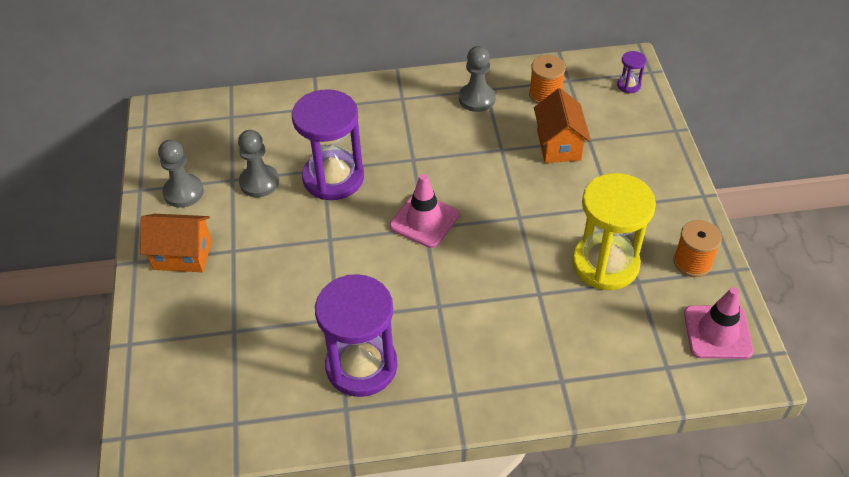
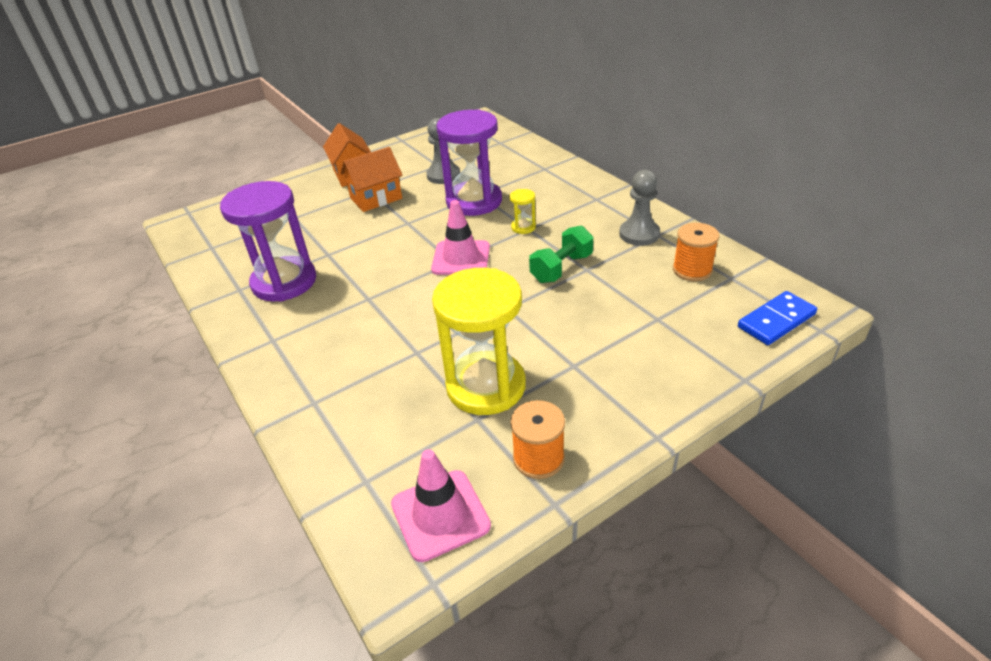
camera: 65 degrees right, 10 degrees down
(183, 192) = (411, 154): grey pawn -> none
(408, 161) = (523, 227): none -> yellow hourglass
(489, 163) = (561, 268): none -> green dumbbell
(558, 145) = (628, 301): orange house -> orange house (376, 198)
(628, 85) = (776, 320): purple hourglass -> blue domino

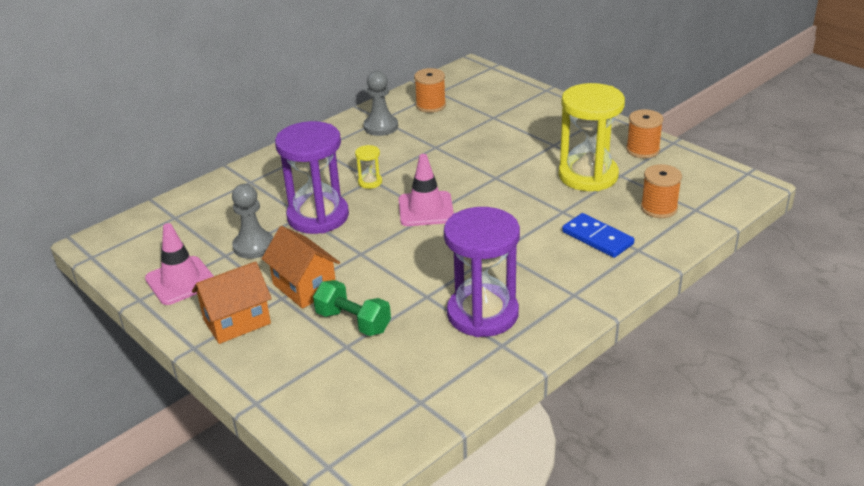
camera: 100 degrees left, 5 degrees down
(385, 441) = (659, 208): none -> orange spool
(440, 515) = (703, 177): pink traffic cone -> pink traffic cone (181, 281)
(561, 268) = (435, 158): green dumbbell -> green dumbbell (353, 322)
(776, 320) = (485, 79): blue domino -> blue domino (597, 238)

